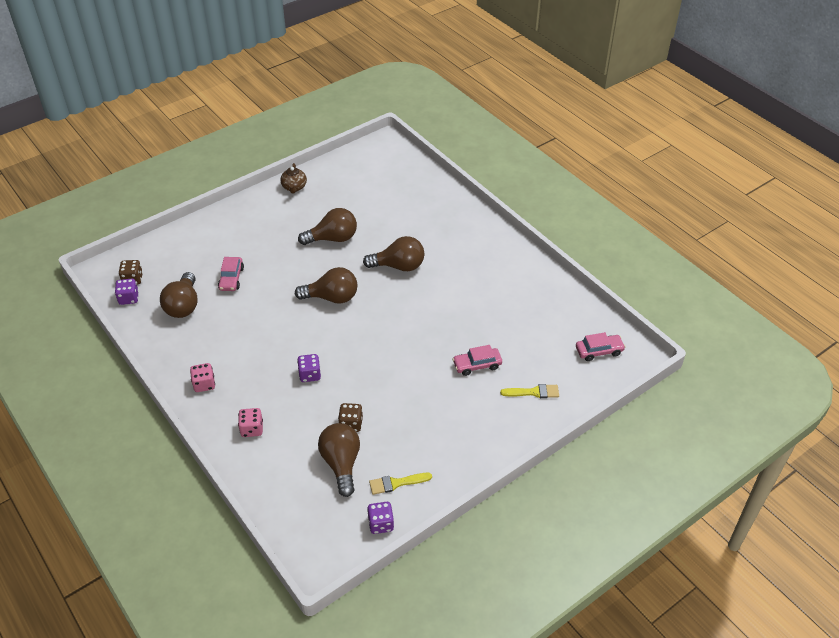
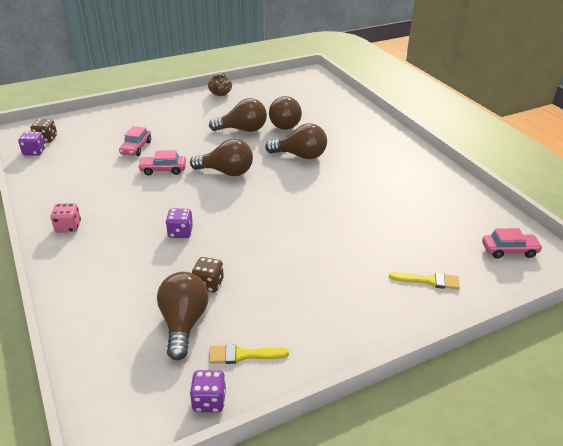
camera: 10 degrees right, 10 degrees down
(183, 305) = (81, 162): brown light bulb -> brown light bulb (286, 124)
(252, 429) = (98, 274): pink dice -> none
(477, 365) = (366, 246): pink car -> pink car (163, 170)

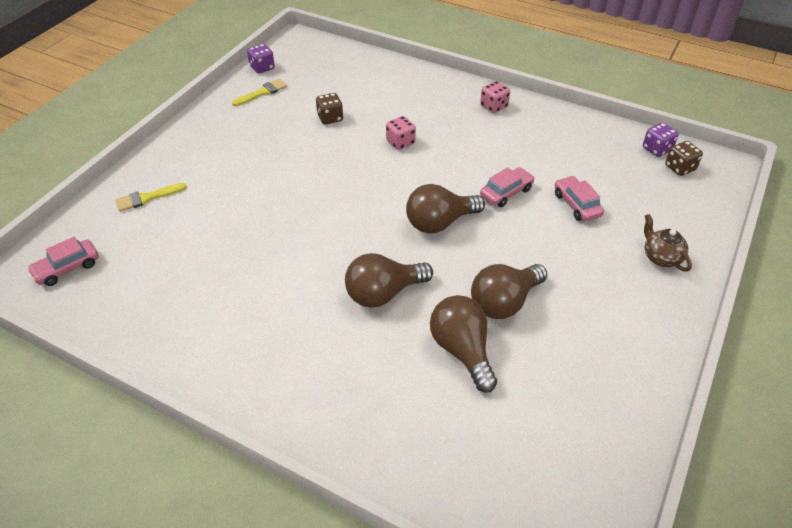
camera: 145 degrees right, 10 degrees up
(180, 232) = (400, 142): purple dice -> pink dice
(184, 323) = (319, 91): brown light bulb -> none
(220, 93) = (641, 372): brown teapot -> brown teapot (661, 257)

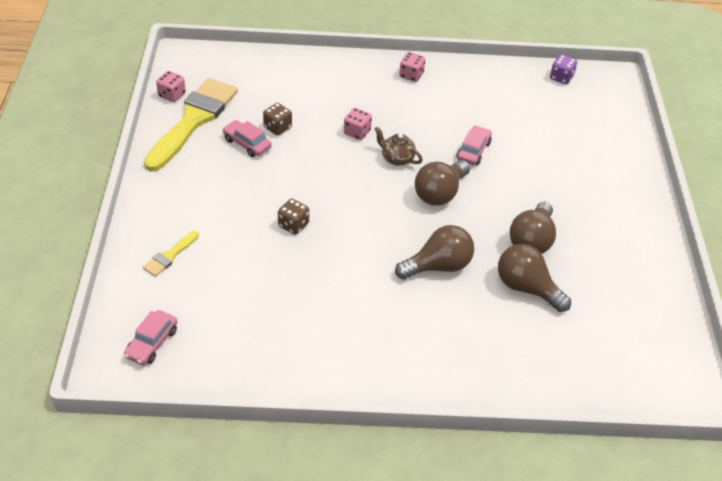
camera: 30 degrees left, 0 degrees up
(262, 68) = (172, 95): purple dice -> pink dice
(262, 93) = (193, 120): yellow brush -> yellow brush, size x2.31
(383, 293) = (438, 266): brown light bulb -> brown light bulb turned 150 degrees counterclockwise
(576, 205) = (532, 144): pink car -> pink car (247, 144)
(661, 257) = (616, 167): brown teapot -> brown teapot (397, 158)
(680, 168) = (587, 89): brown dice -> brown dice (293, 225)

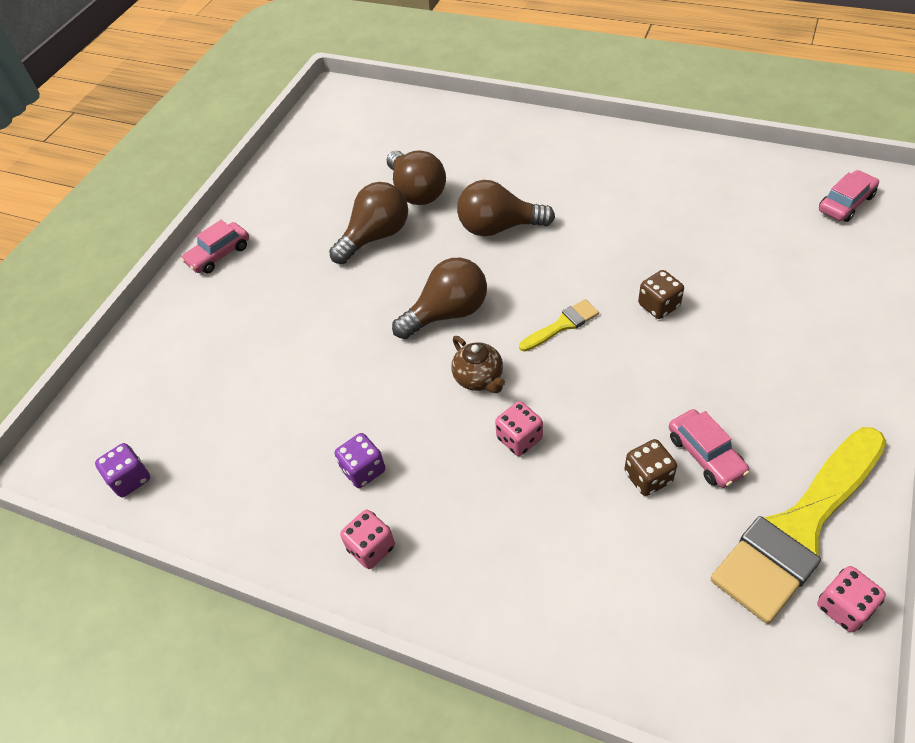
camera: 150 degrees left, 5 degrees up
(170, 256) = (830, 294): yellow brush -> yellow brush (562, 325)
(437, 103) = (363, 470): none -> purple dice
(473, 151) = (364, 368): pink car -> pink car (219, 254)

